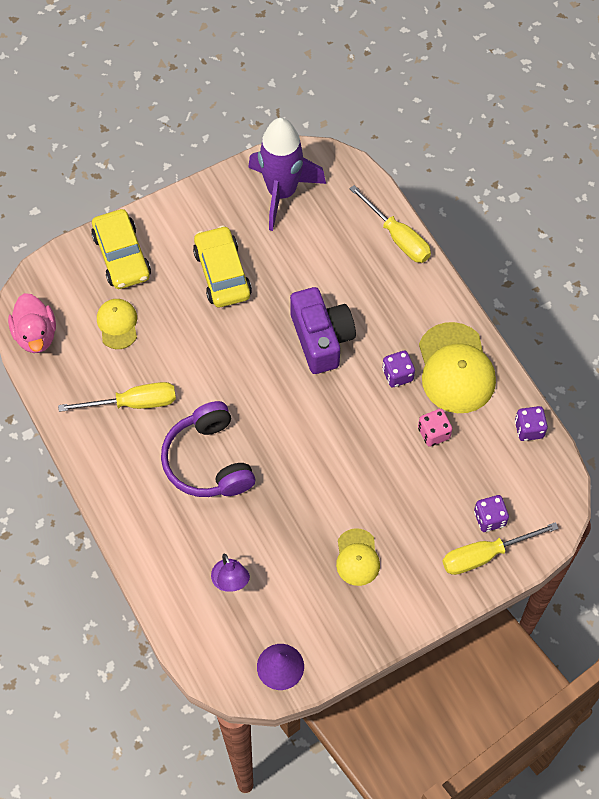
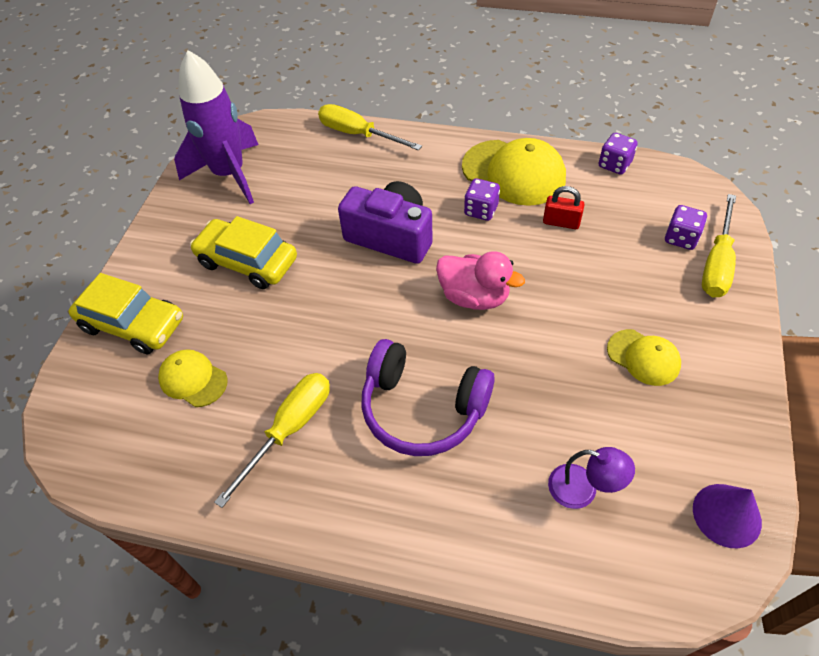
camera: 45 degrees left, 10 degrees down
(36, 335) = (112, 464): pink duck -> pink duck (474, 297)
(397, 237) = (358, 134): yellow screwdriver -> yellow screwdriver turned 150 degrees counterclockwise
(433, 433) = (561, 222): pink dice -> red padlock

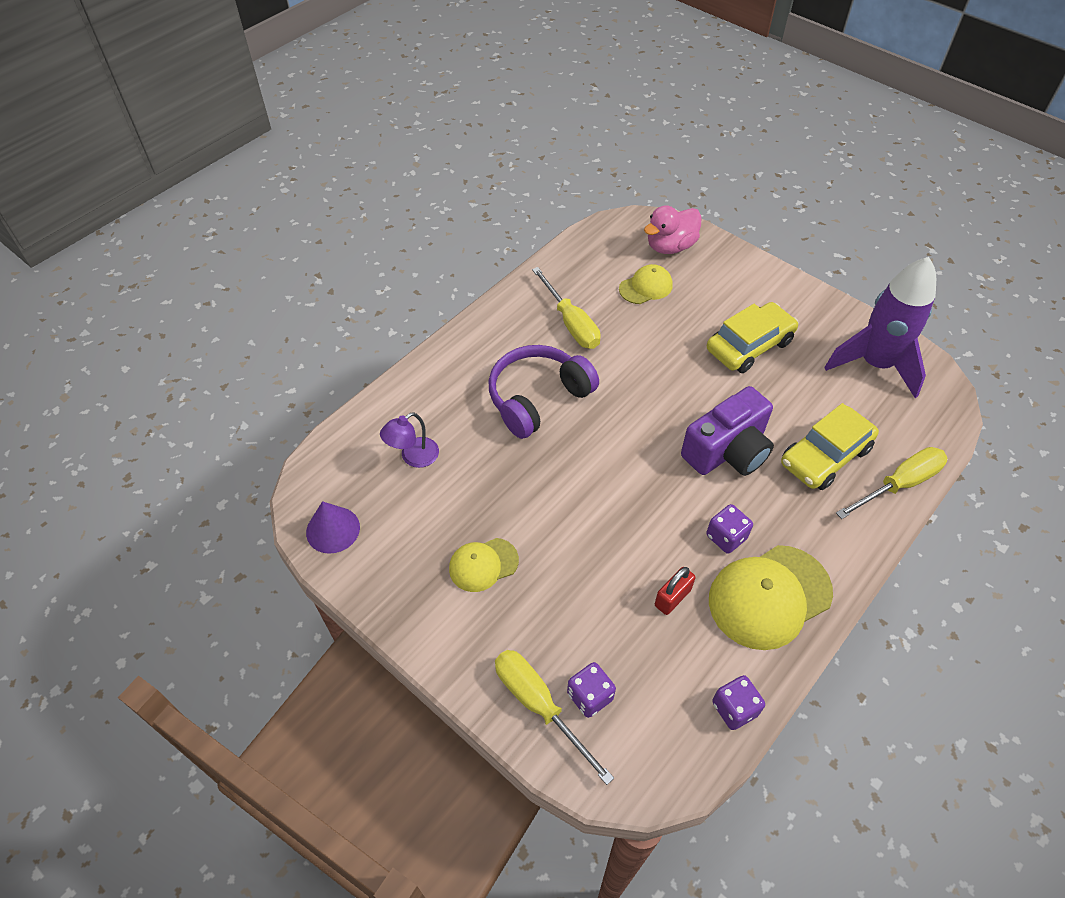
camera: 115 degrees right, 0 degrees up
(133, 324) = (718, 268): yellow car -> yellow car (825, 456)
(474, 297) = (621, 478): pink duck -> pink duck (670, 246)

